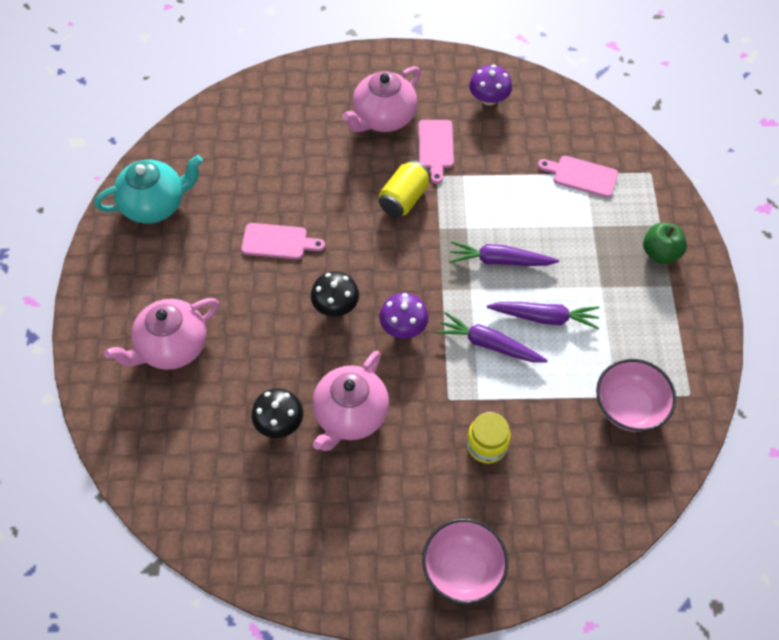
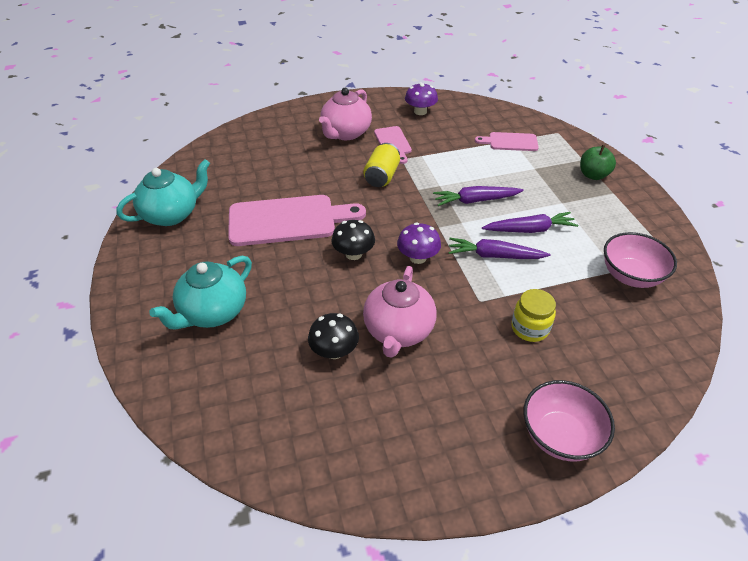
camera: 15 degrees left, 15 degrees down
(172, 347) = (212, 312): pink teapot -> turquoise teapot
(278, 242) = (288, 220): pink cutting board -> pink cutting board, size x1.90

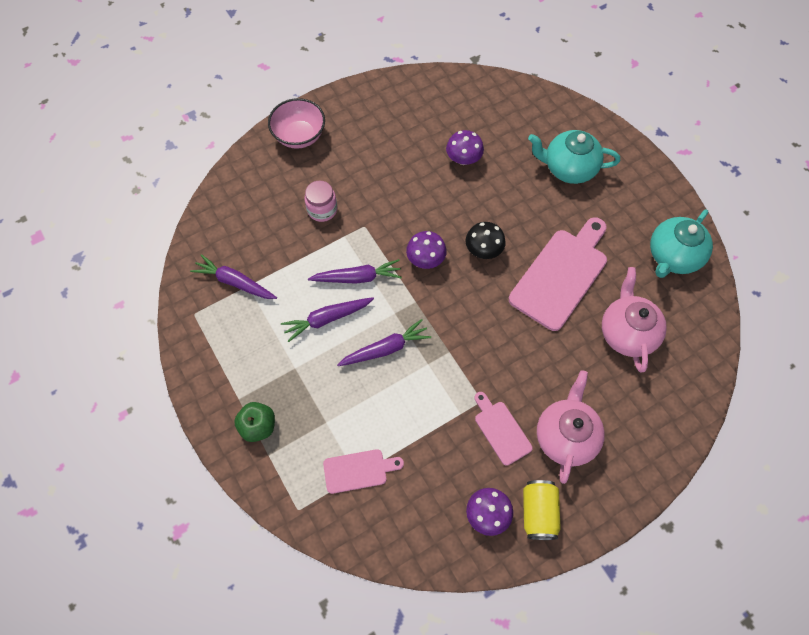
camera: 165 degrees right, 20 degrees up
(212, 312) = (568, 168): turquoise teapot -> turquoise teapot turned 105 degrees counterclockwise
(288, 220) = (561, 275): pink cutting board -> pink cutting board turned 150 degrees clockwise
(334, 351) = (463, 159): black mushroom -> purple mushroom
(382, 176) = (494, 363): yellow can -> yellow can (538, 512)
(398, 331) = (422, 184): pink teapot -> pink teapot (627, 332)
(530, 328) = (322, 210): yellow jar -> pink jar
(630, 276) = (235, 282): pink bowl -> purple carrot

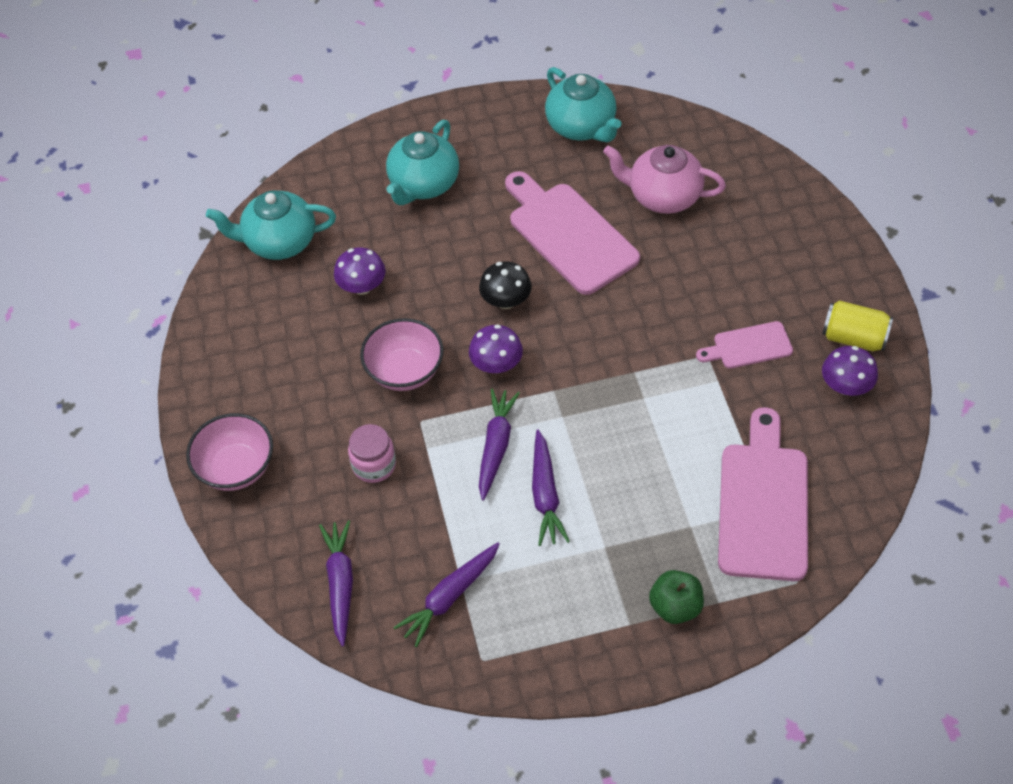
camera: 70 degrees left, 10 degrees down
(358, 470) = (763, 504): pink cutting board -> pink cutting board, size x1.90
(385, 349) = (609, 438): purple carrot -> purple carrot (340, 584)
(401, 205) = (405, 371): none -> pink bowl
(482, 100) = (279, 242): none -> turquoise teapot
(565, 436) = (771, 288): pink teapot -> none

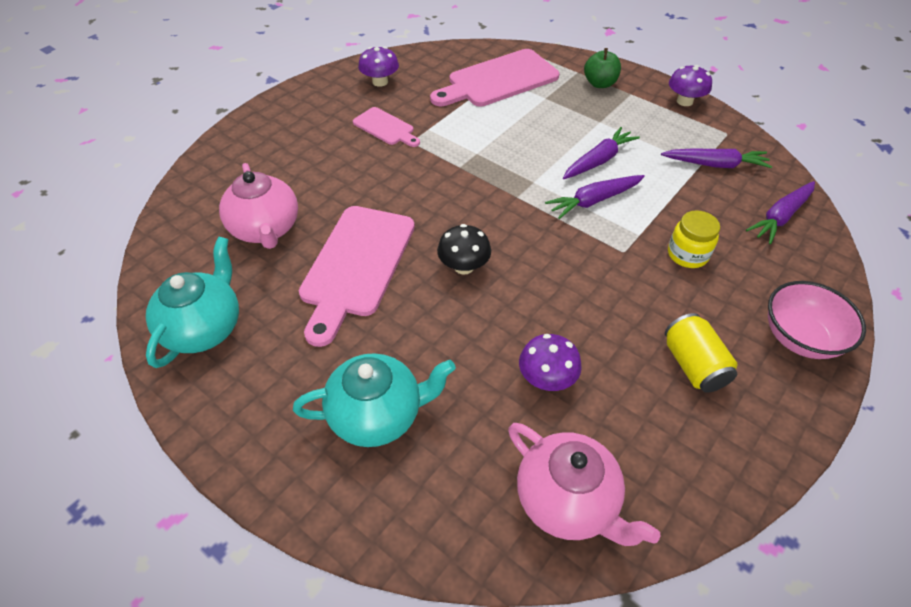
camera: 130 degrees left, 5 degrees down
(279, 242) = (567, 501): turquoise teapot -> pink teapot
(374, 465) = (687, 255): pink jar -> yellow jar
(405, 371) = (595, 288): pink bowl -> none
(496, 364) = (529, 238): purple mushroom -> purple mushroom (684, 101)
(853, 338) = (337, 91): yellow can -> yellow can (693, 365)

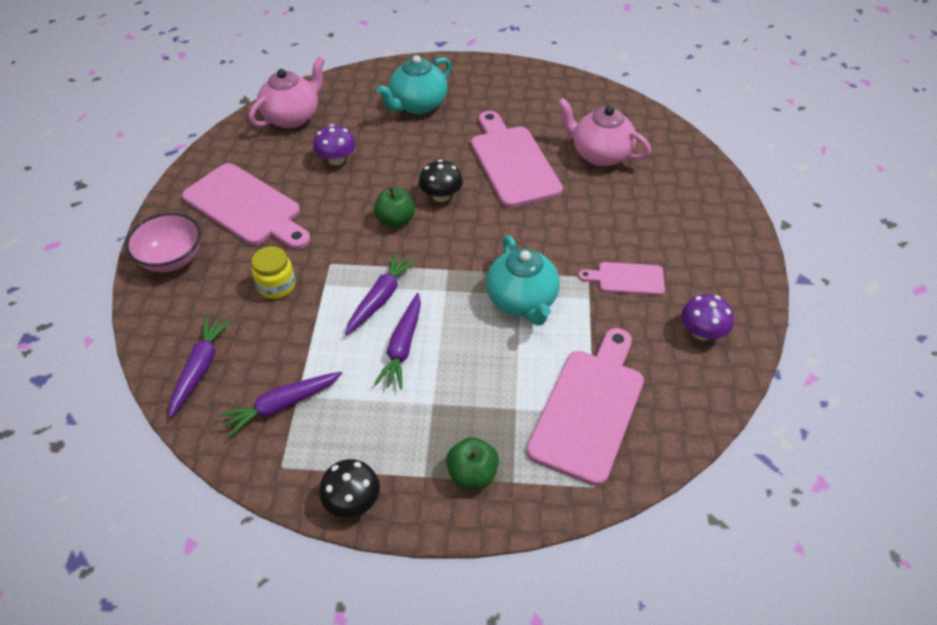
camera: 145 degrees right, 0 degrees up
(204, 328) = (556, 95): turquoise teapot -> turquoise teapot (522, 301)
(530, 264) = (395, 220): none -> green apple
(567, 501) = (292, 117): pink teapot -> pink teapot turned 120 degrees clockwise
(684, 101) = (352, 500): purple mushroom -> black mushroom
(693, 365) = (246, 207): yellow can -> pink cutting board

